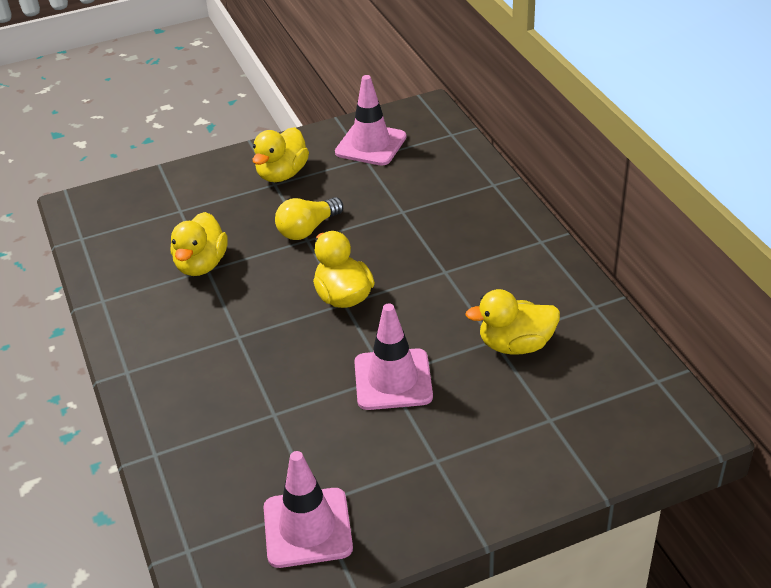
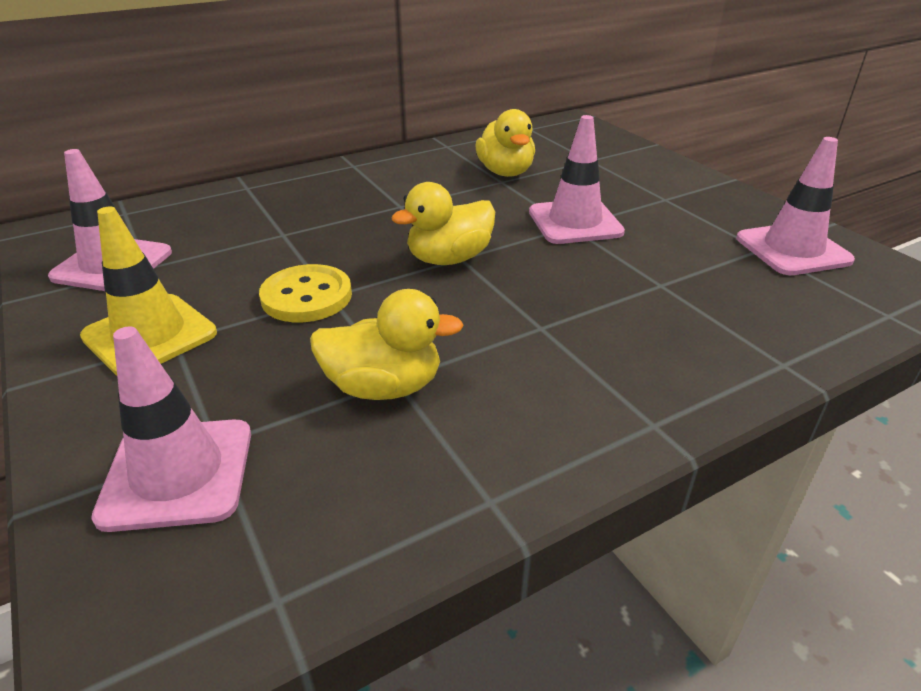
camera: 100 degrees left, 5 degrees down
(163, 202) = (178, 473): none -> pink traffic cone
(282, 174) = (150, 335): yellow duck -> yellow traffic cone
(308, 229) = (306, 296): yellow light bulb -> yellow button

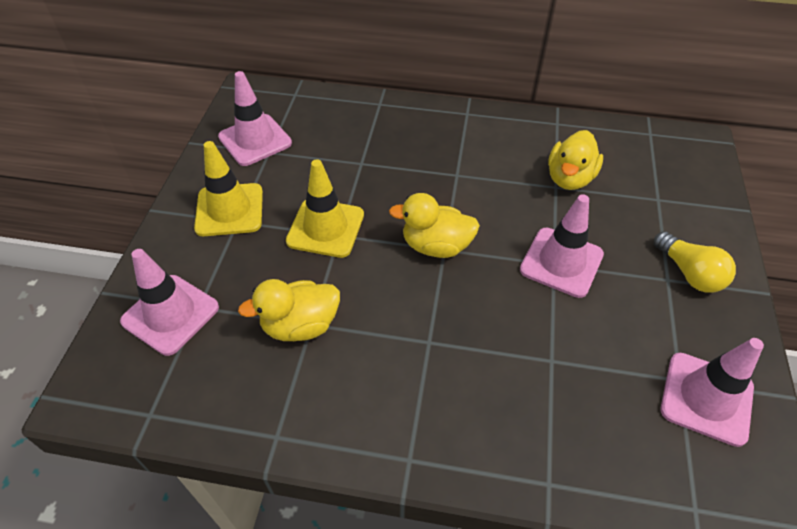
camera: 40 degrees right, 15 degrees up
(306, 296) = (325, 228): yellow button -> yellow traffic cone
(384, 387) = (300, 325): yellow duck -> yellow duck turned 120 degrees clockwise
(673, 189) = (689, 273): none -> yellow light bulb

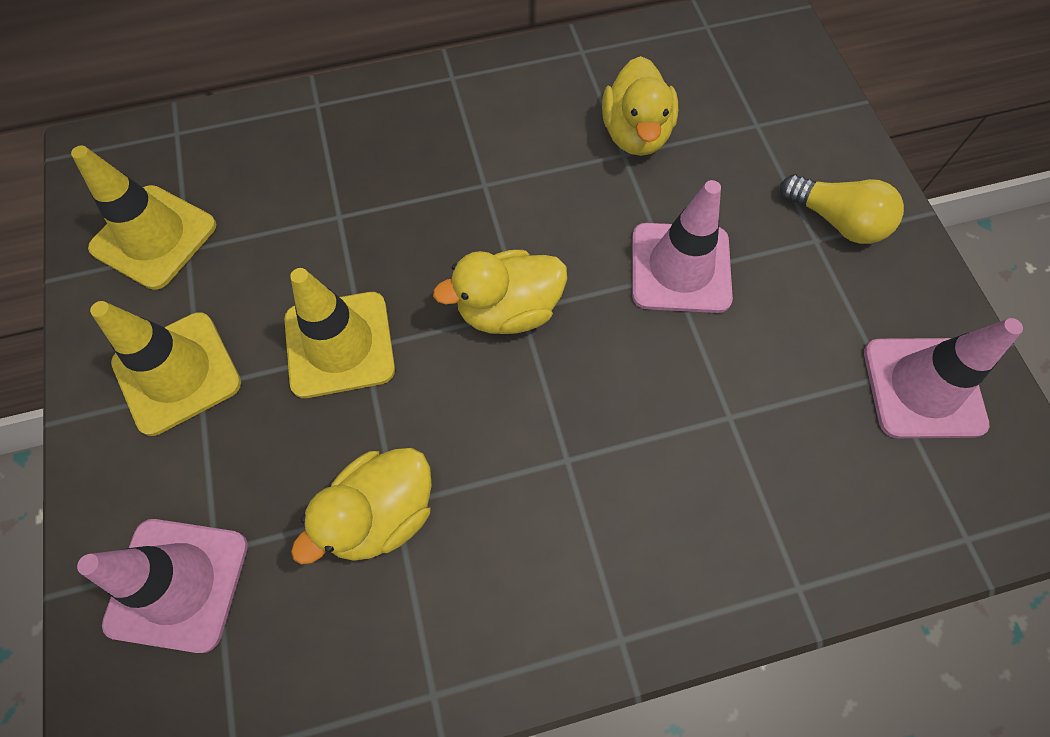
camera: 25 degrees left, 15 degrees up
(255, 140) = (154, 237): pink traffic cone -> yellow traffic cone

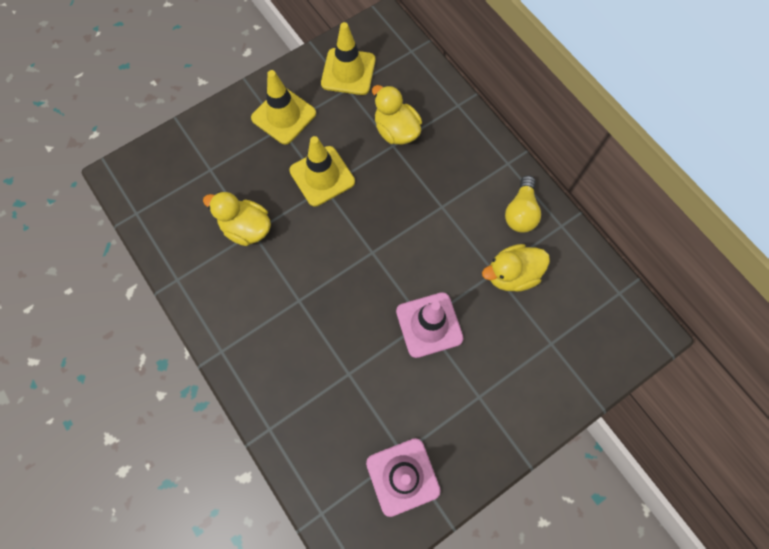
camera: 70 degrees right, 5 degrees up
(178, 584) = (193, 162): pink traffic cone -> none
(508, 310) = (369, 245): yellow duck -> yellow duck (396, 131)
(836, 221) = (498, 406): yellow light bulb -> yellow light bulb (521, 212)

